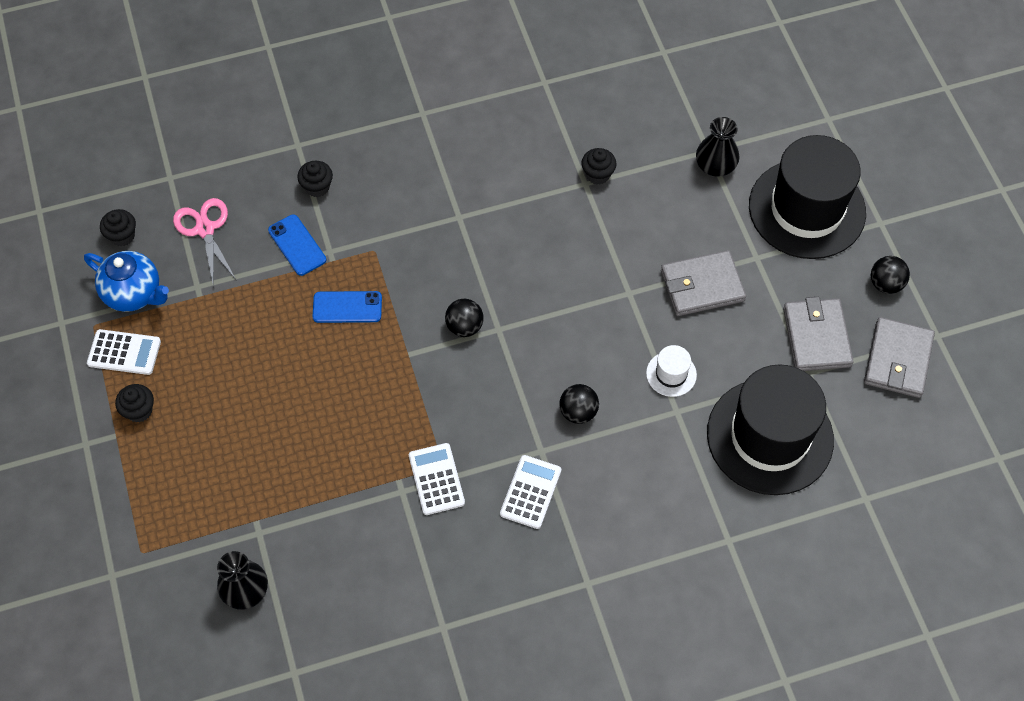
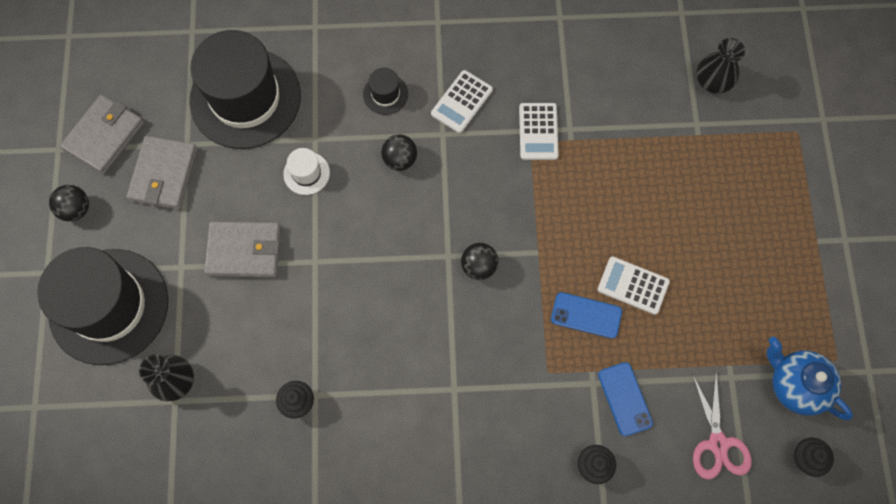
camera: 165 degrees left, 10 degrees up
(124, 352) = (807, 322): white calculator -> white calculator (633, 285)
(139, 410) = (794, 259): black cupcake -> none
(618, 479) = (385, 94): none -> black hat

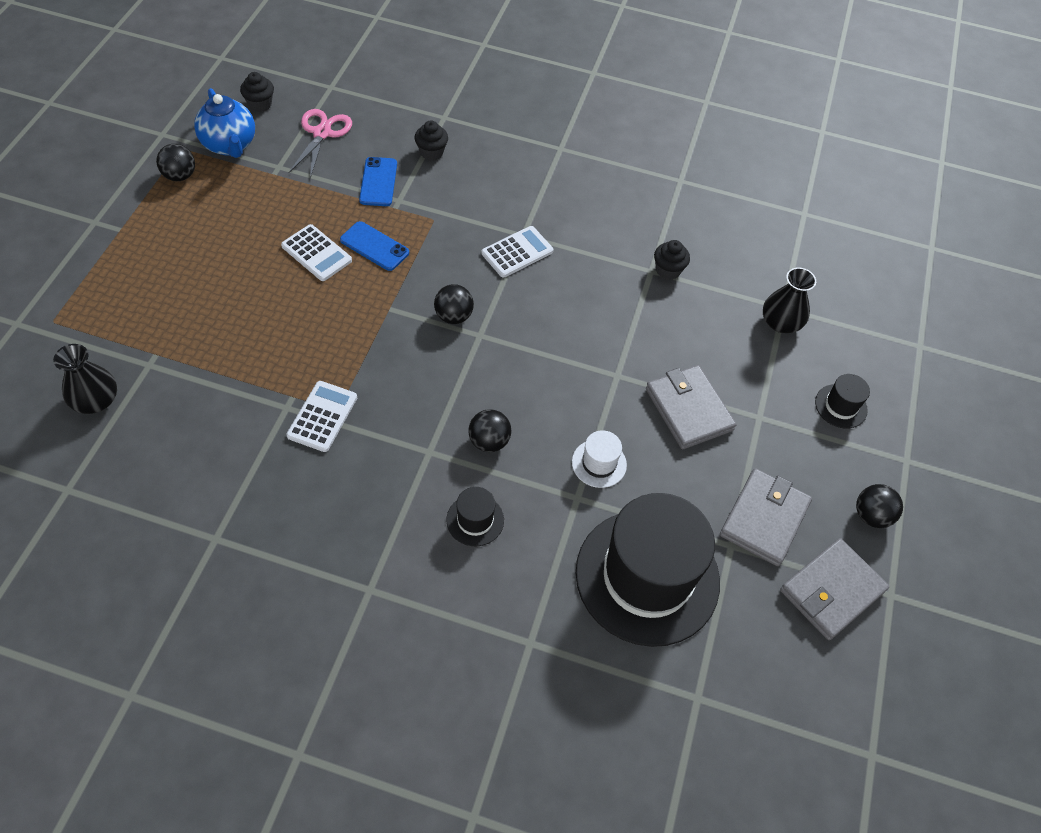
camera: 165 degrees left, 15 degrees down
(109, 306) = (841, 406): black hat -> black hat, size x0.41
(244, 251) = (688, 409): grey wallet -> grey wallet turned 45 degrees clockwise
(461, 102) = (390, 479): white calculator -> white calculator (517, 252)
(812, 324) = (180, 176): none -> black ball

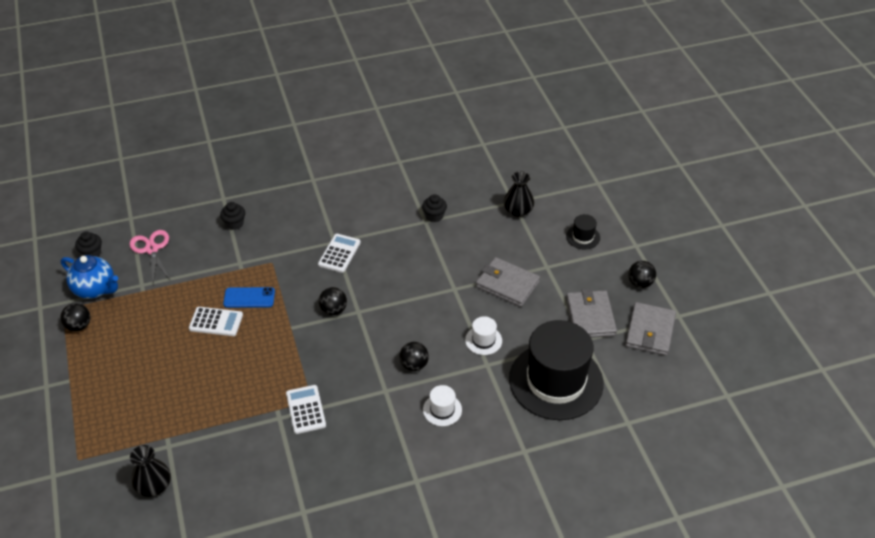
camera: 30 degrees left, 10 degrees down
(378, 182) = (216, 259): blue phone -> none
(475, 520) = (442, 410): black hat -> white hat

